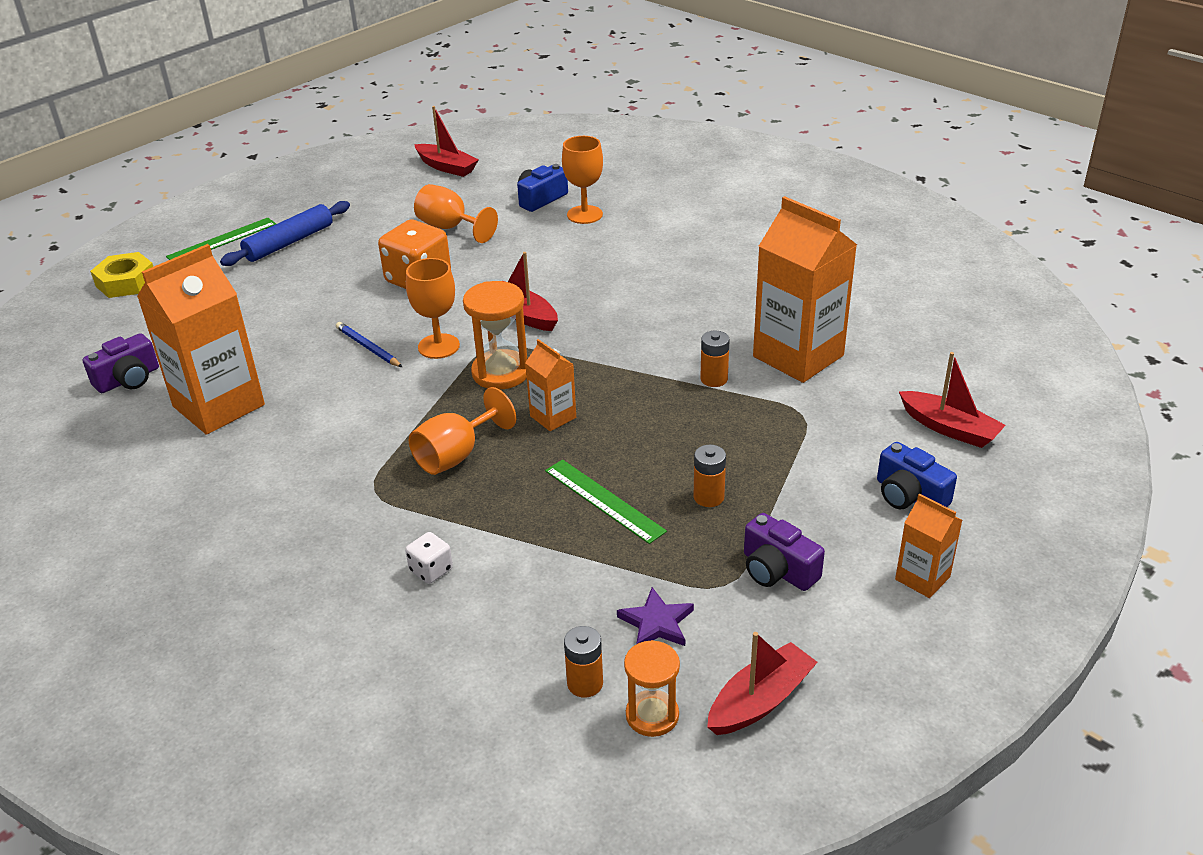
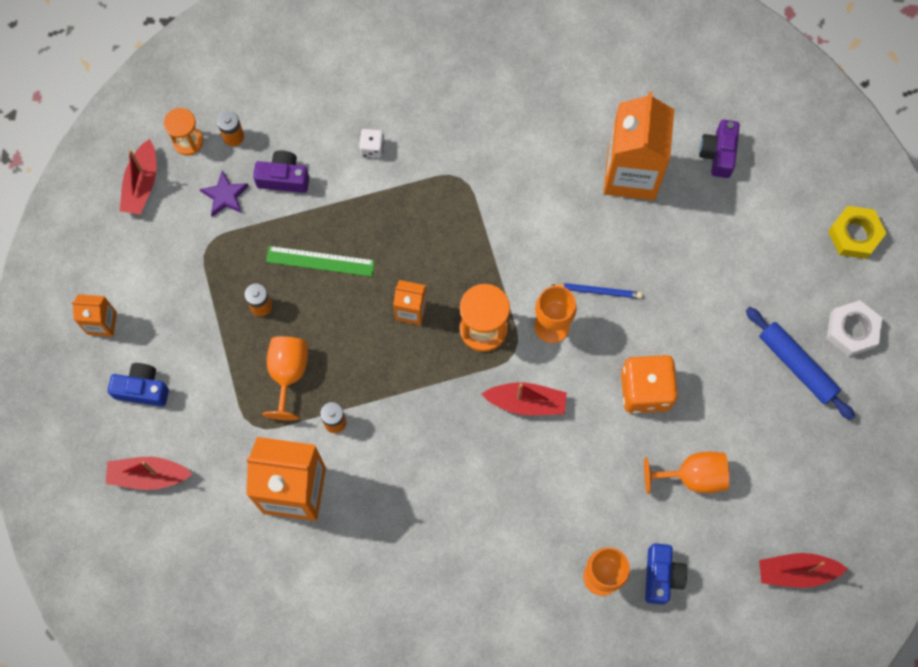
camera: 140 degrees right, 35 degrees up
(222, 240) = (852, 330): green ruler -> white nut
(289, 242) = (797, 365): blue rolling pin -> blue rolling pin turned 45 degrees counterclockwise
(456, 455) = (440, 236): orange goblet -> orange goblet (288, 373)
(777, 570) = (185, 275): purple camera -> purple camera (283, 178)

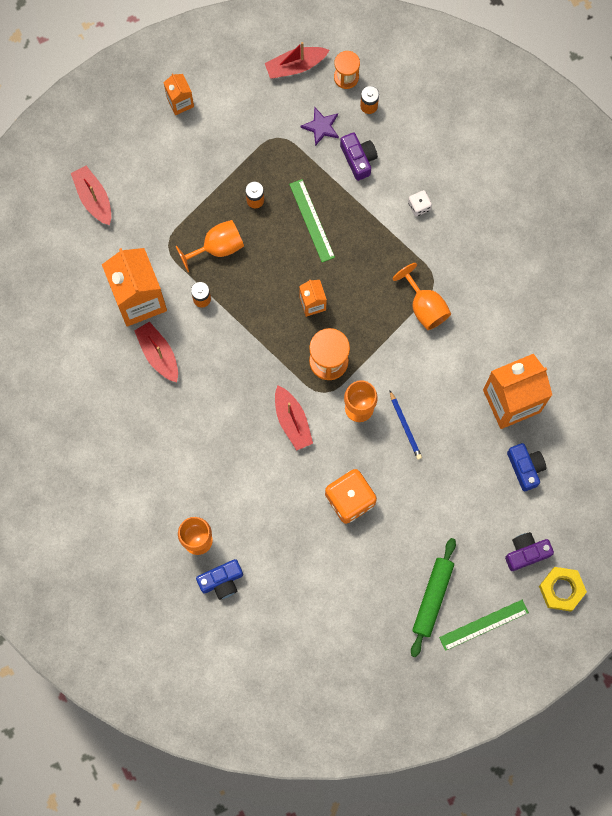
camera: 60 degrees right, 5 degrees up
(142, 389) = (150, 157): blue camera -> blue camera (525, 467)
(693, 476) = (306, 566): orange goblet -> orange goblet (425, 306)
(718, 153) = (566, 456): purple camera -> purple camera (526, 553)
(796, 572) = (278, 674): red boat -> red boat (158, 354)
(797, 365) = (433, 598): blue rolling pin -> green rolling pin
(852, 330) = (483, 624): white nut -> green ruler

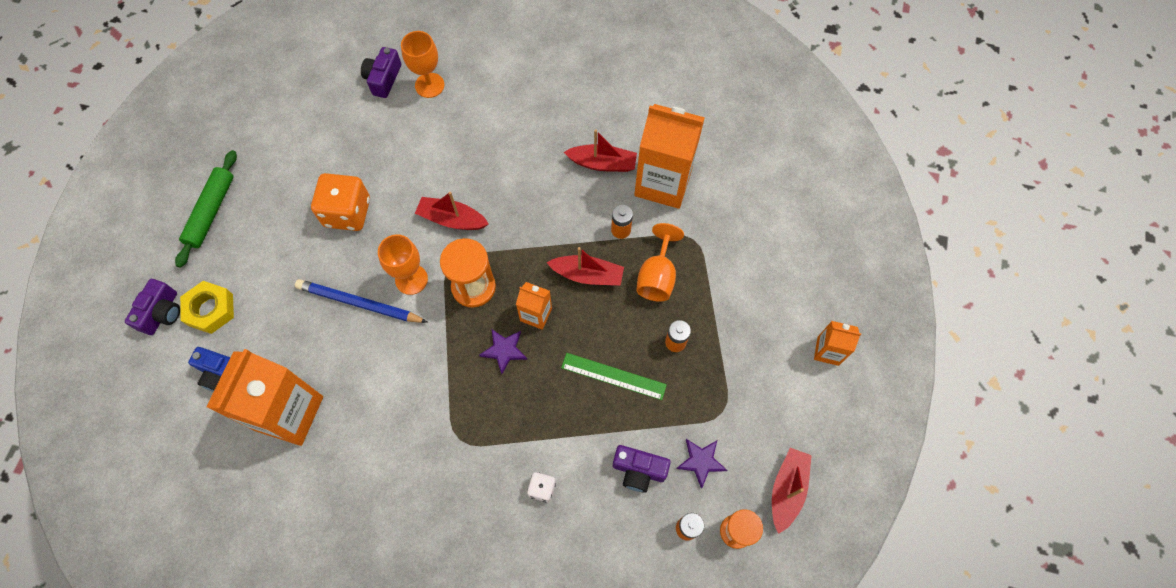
camera: 130 degrees right, 10 degrees down
(93, 198) = (786, 213): red boat -> red boat (587, 275)
(221, 581) = (383, 79): blue camera -> purple camera
(354, 303) = (504, 350): none -> purple star
(405, 426) = (359, 303): blue pencil -> blue pencil, size x1.64
(425, 306) = (443, 410): orange goblet -> none
(433, 598) = (211, 212): green rolling pin -> green rolling pin turned 45 degrees clockwise
(483, 624) = (150, 232): green ruler -> none
(561, 589) = (105, 315): yellow nut -> yellow nut (210, 309)

